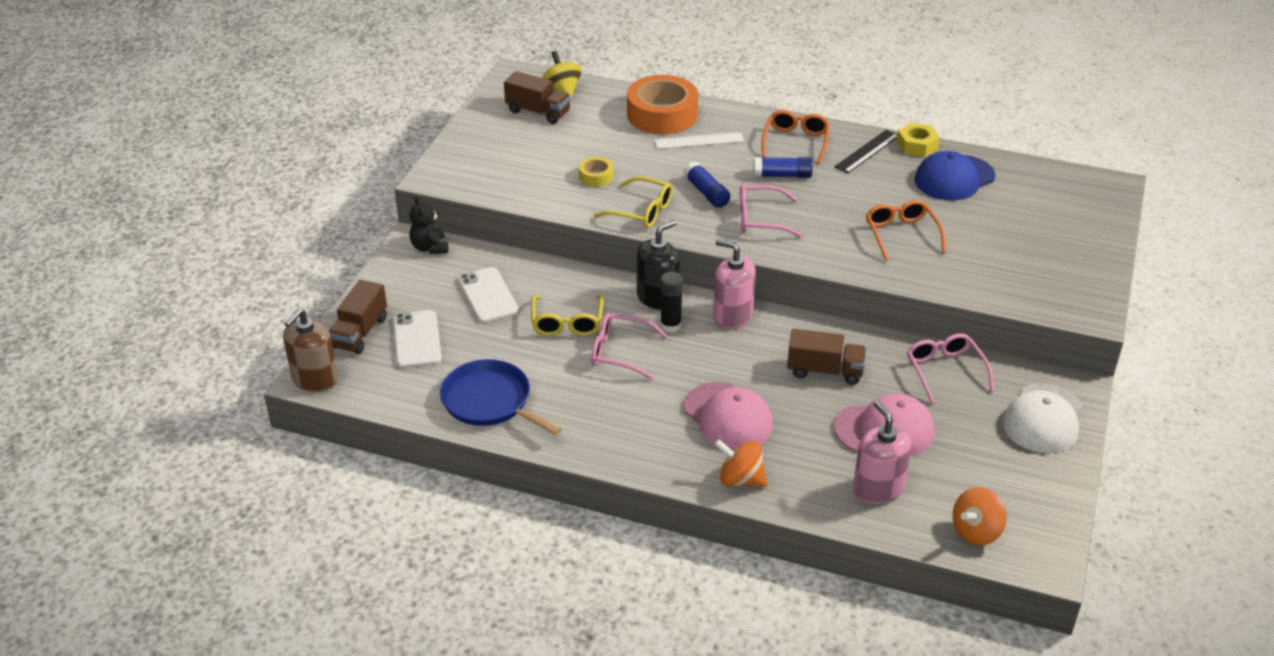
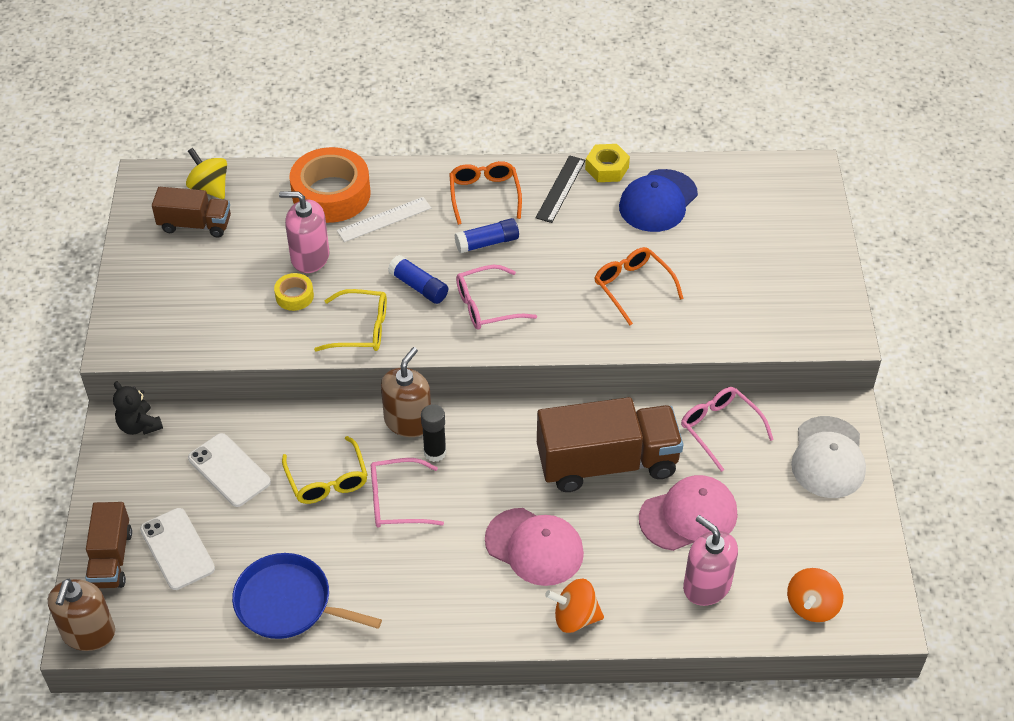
camera: 20 degrees left, 10 degrees up
(657, 298) = (408, 421): black soap dispenser -> brown soap dispenser
(732, 315) = (491, 421): pink soap dispenser -> pink soap dispenser (310, 257)
(824, 371) = (607, 463): brown truck -> brown truck, size x1.76

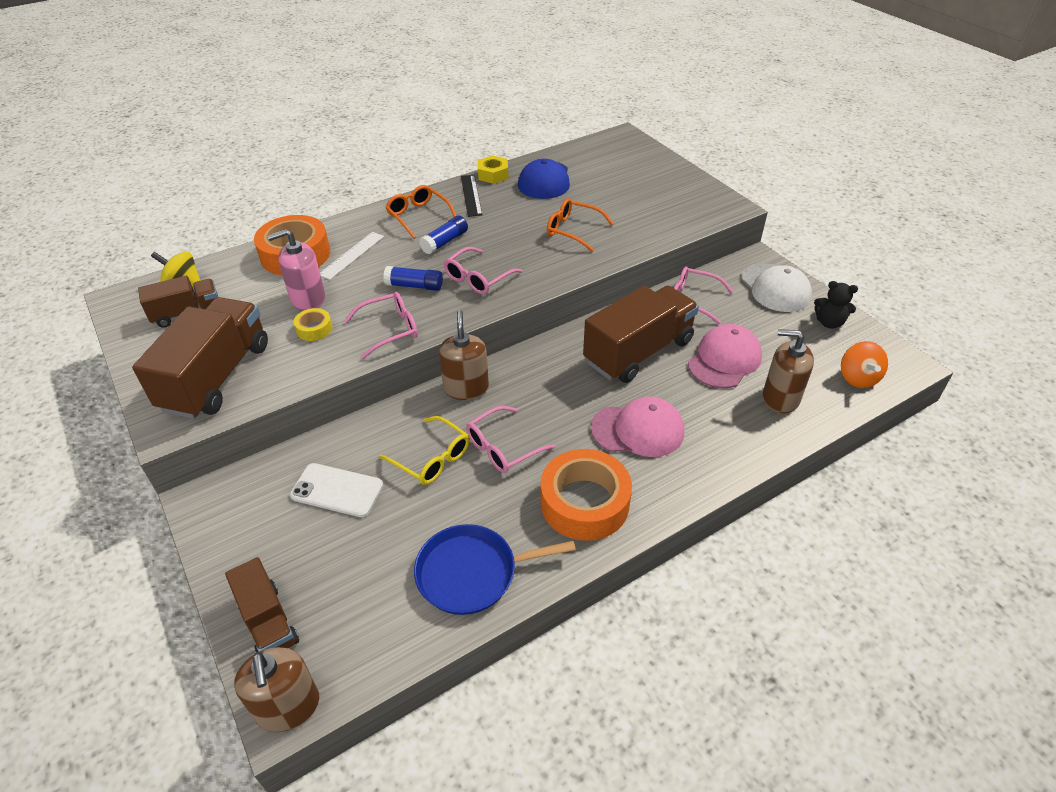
camera: 30 degrees left, 5 degrees down
(139, 426) = (224, 493): black teddy bear -> black teddy bear (829, 322)
(177, 549) = (331, 579): white phone -> none
(182, 311) = (217, 377): none -> brown truck
(361, 329) = (390, 329): yellow glasses -> pink glasses
(427, 591) = (584, 503): none -> orange tape
(435, 452) = (505, 400): black glue stick -> none
(575, 617) = (712, 464): orange spinning top -> none
(706, 586) = (780, 398): pink soap dispenser -> brown soap dispenser

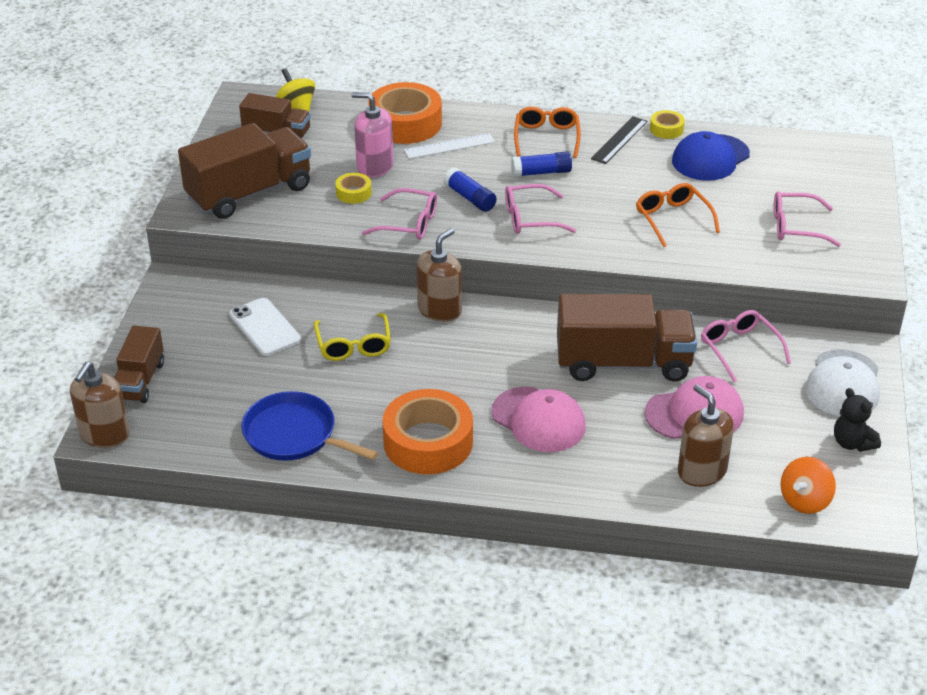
camera: 40 degrees right, 5 degrees down
(493, 174) = (666, 129): yellow nut -> yellow tape
(503, 447) = (415, 369): pink glasses -> pink glasses (796, 227)

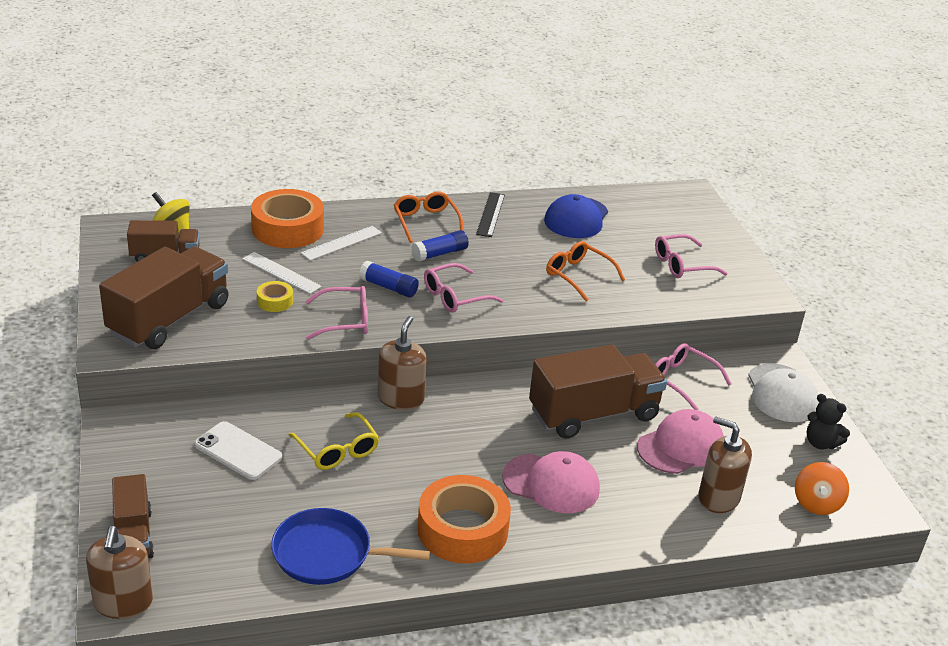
camera: 25 degrees left, 5 degrees down
(374, 166) = (281, 273): pink soap dispenser -> white ruler
(666, 129) = (525, 199): yellow tape -> none

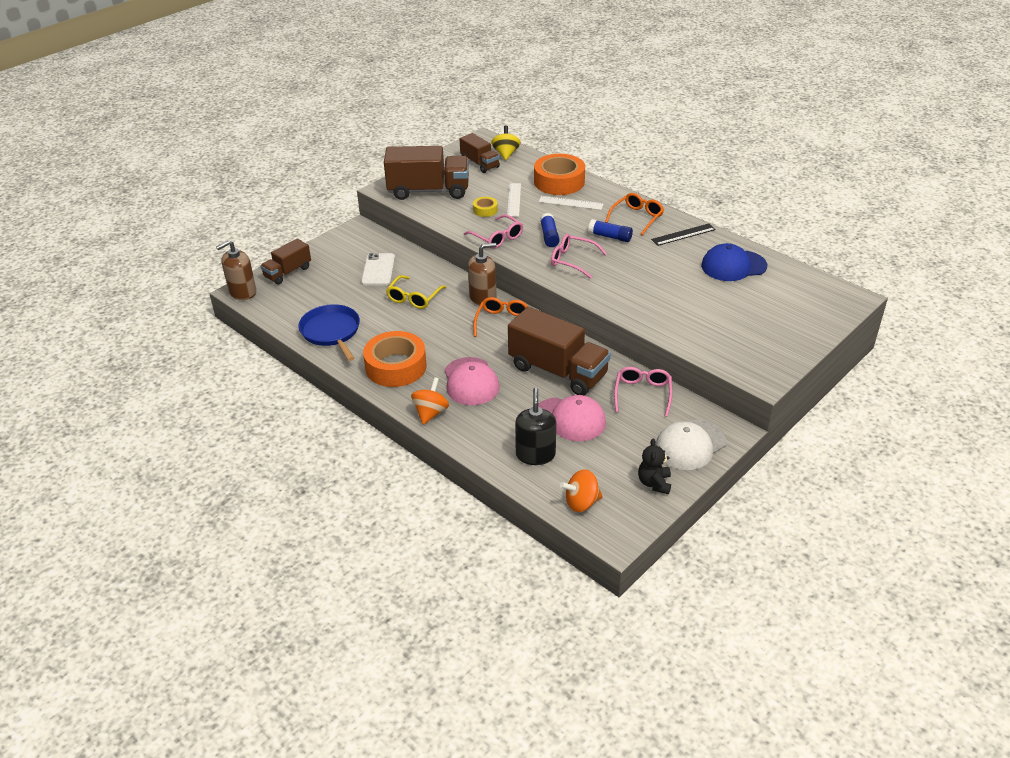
camera: 60 degrees right, 5 degrees up
(578, 275) = (663, 293): orange glasses -> orange glasses (502, 322)
(579, 542) = (430, 413): none -> orange spinning top
(682, 265) = (744, 329): pink glasses -> none
(718, 498) = (535, 454): brown soap dispenser -> black soap dispenser

